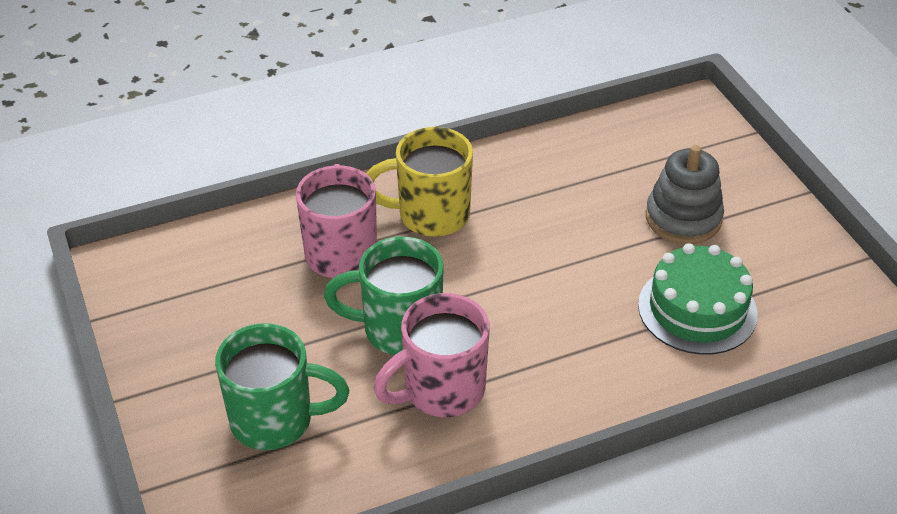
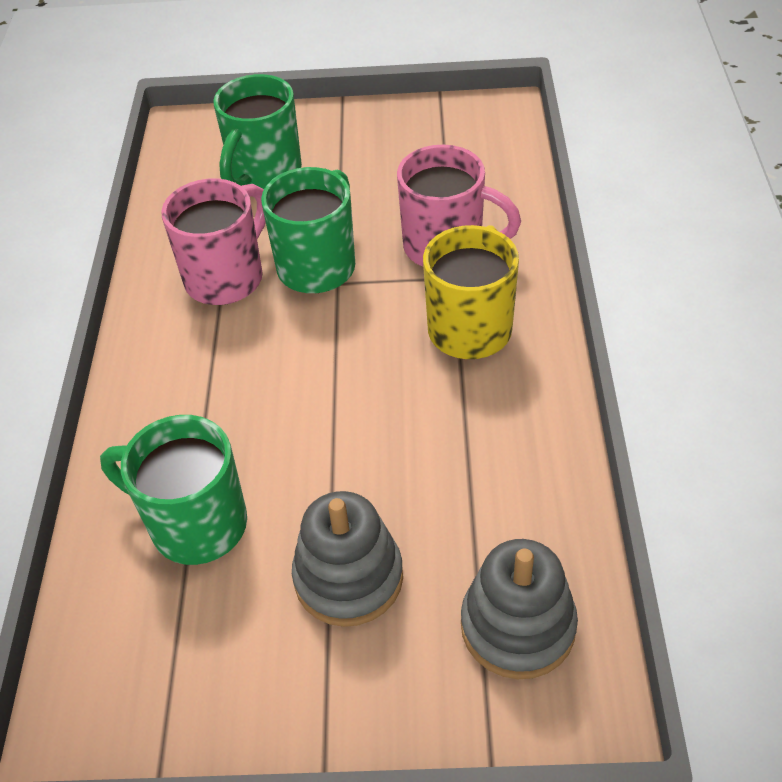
camera: 115 degrees right, 5 degrees up
(441, 391) = (227, 277): pink mug -> pink mug turned 45 degrees clockwise
(664, 140) = (517, 626): none -> grey stacking toy
(697, 309) = (195, 524): green cake -> green mug

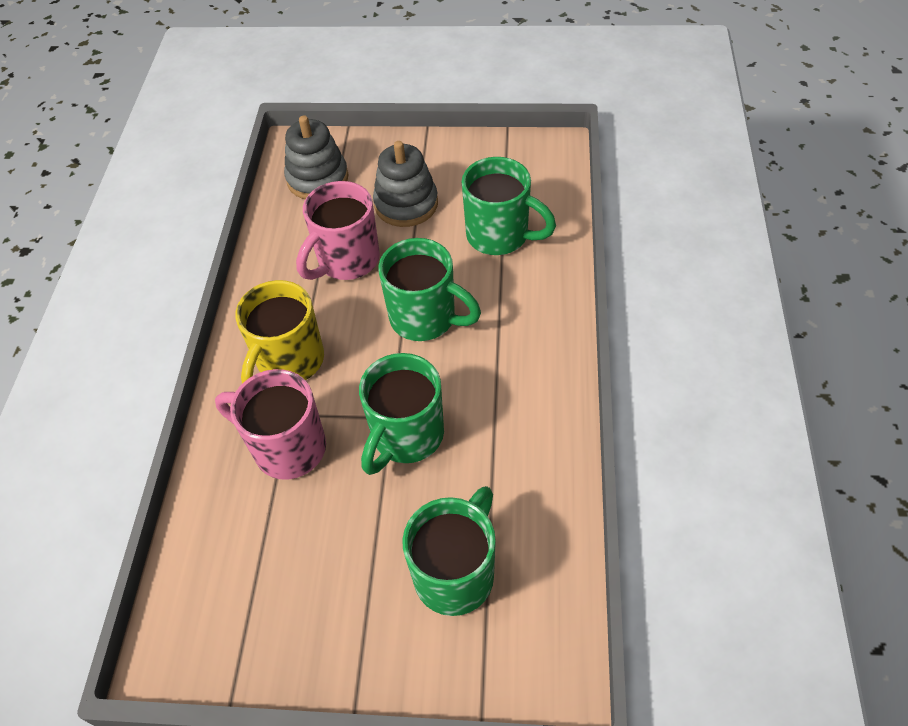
camera: 175 degrees left, 5 degrees up
(227, 277) = (490, 431): pink mug -> pink mug (346, 261)
(304, 391) = (425, 318): none -> green mug

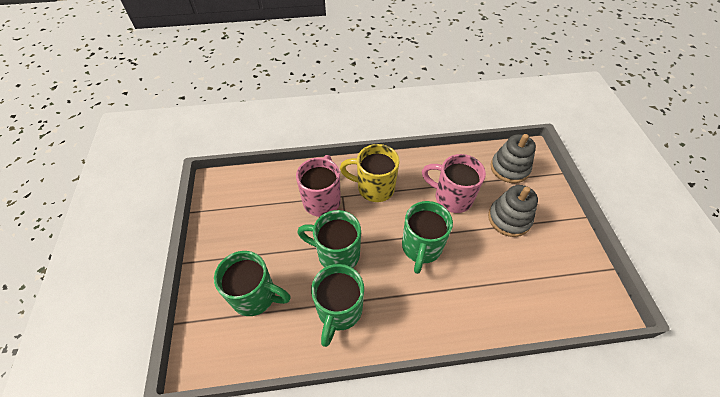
camera: 75 degrees right, 0 degrees up
(500, 236) = (504, 280): green mug -> green mug (339, 311)

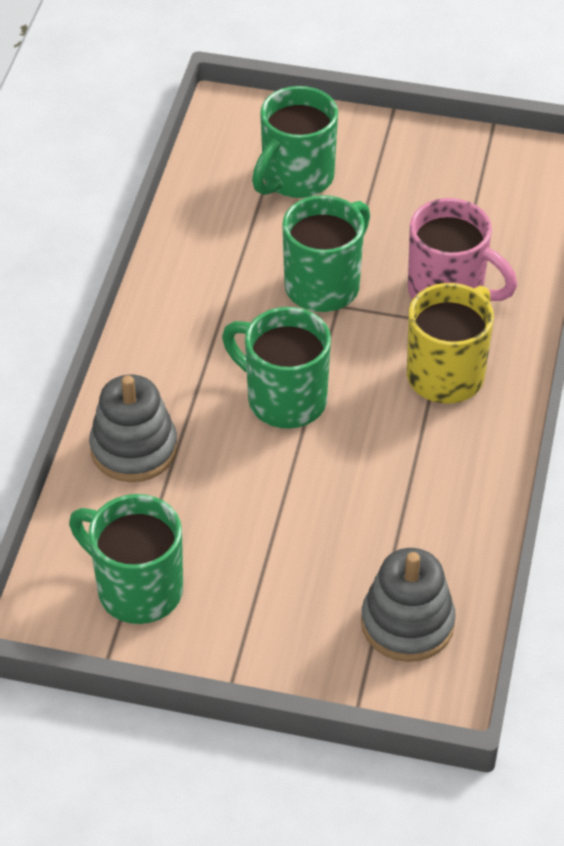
camera: 110 degrees right, 5 degrees down
(339, 311) = (224, 264): green mug -> green mug (136, 589)
(451, 197) = (373, 486): pink mug -> none
(509, 219) = (282, 558): grey stacking toy -> grey stacking toy (134, 449)

